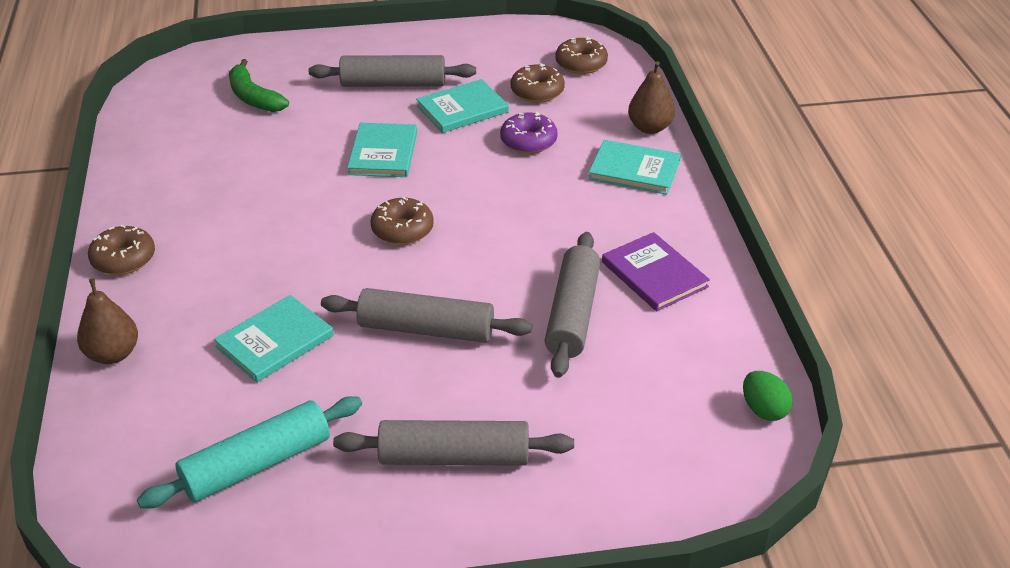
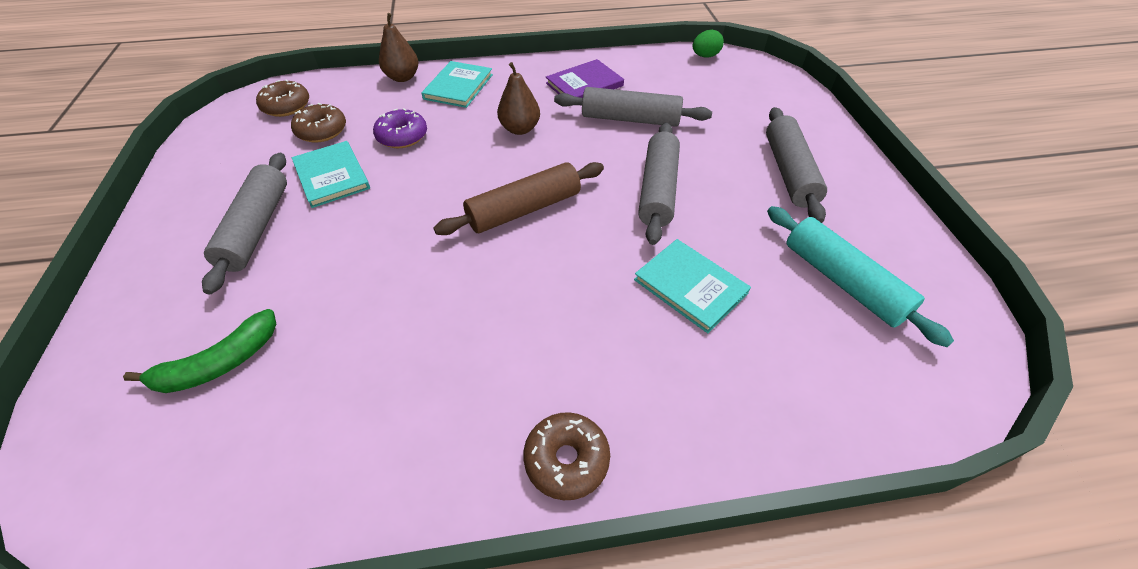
camera: 90 degrees left, 10 degrees up
(113, 354) = (739, 431): brown pear -> brown pear (520, 129)
(383, 153) = (393, 229): turquoise book -> none
(402, 230) = (524, 209): brown donut -> brown rolling pin

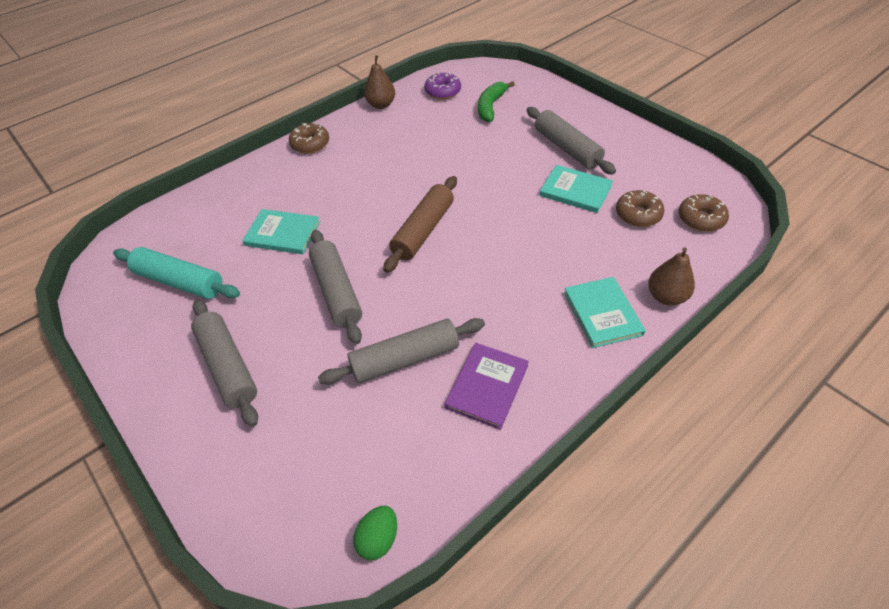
camera: 150 degrees right, 0 degrees up
(402, 136) = (575, 240): purple donut -> purple donut (443, 92)
(520, 129) = (493, 294): brown pear -> brown pear (381, 105)

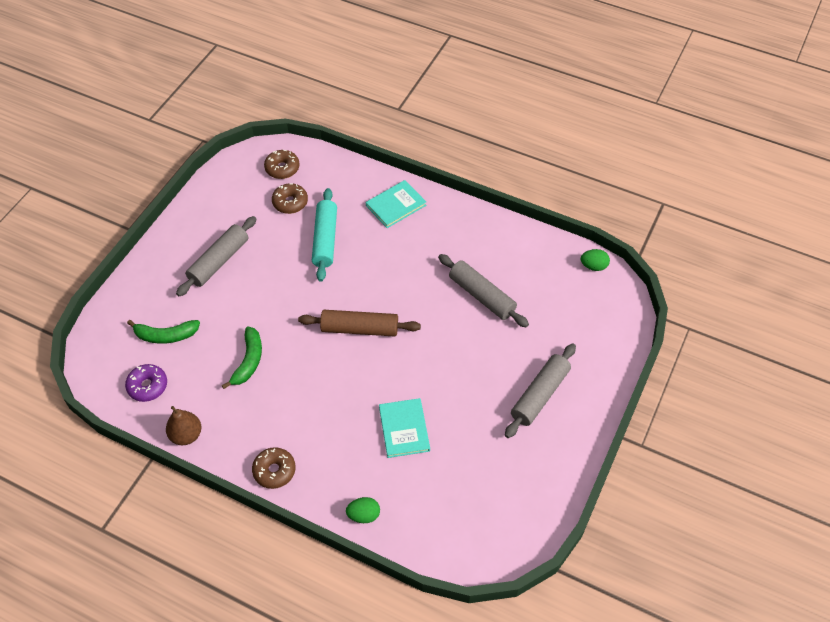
camera: 115 degrees left, 5 degrees up
(180, 281) = (487, 477): turquoise rolling pin -> turquoise rolling pin (325, 239)
(225, 186) = (364, 515): none -> green egg
(336, 291) = (446, 360): grey rolling pin -> none
(432, 148) = (248, 361): none -> green banana
(487, 386) = (479, 248): purple book -> none
(575, 191) = (275, 244): turquoise book -> none
(666, 296) = (367, 177): brown pear -> none

